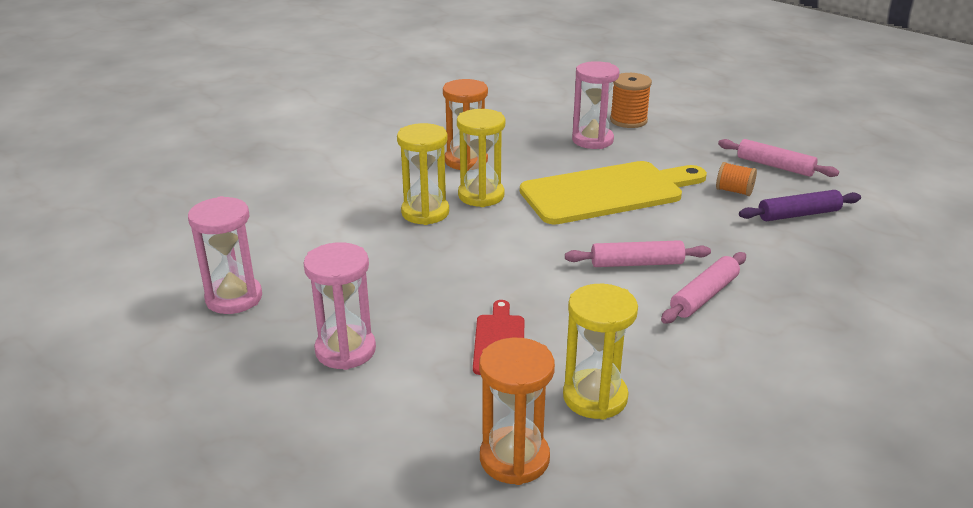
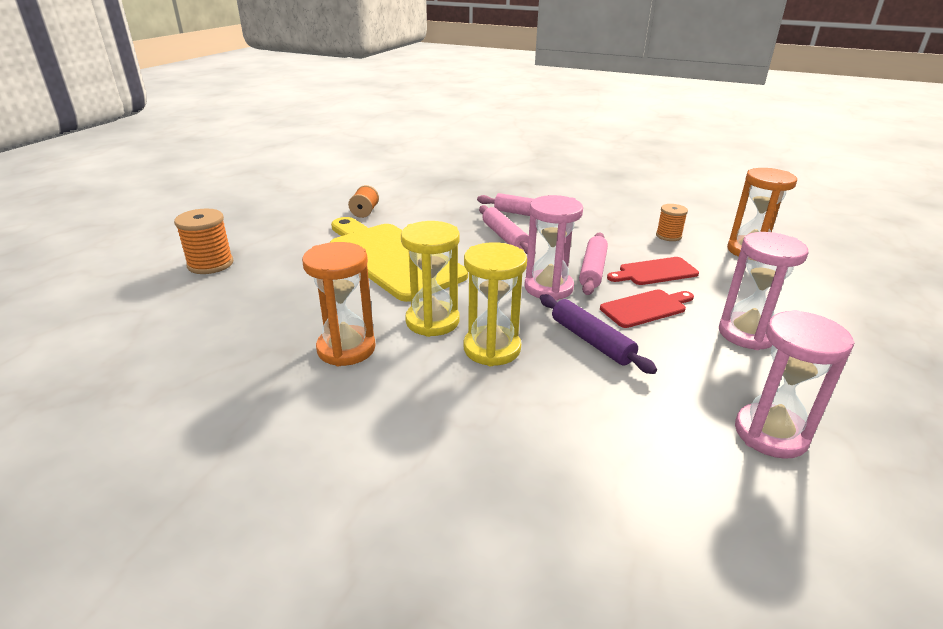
camera: 110 degrees left, 0 degrees up
(431, 306) = (646, 308): none -> red cutting board
(592, 140) = (269, 278): pink hourglass -> pink hourglass (548, 288)
(595, 397) = (668, 236): yellow hourglass -> orange spool
(774, 166) = (312, 201): pink rolling pin -> pink rolling pin (593, 270)
(798, 214) = (393, 193): purple rolling pin -> purple rolling pin (591, 341)

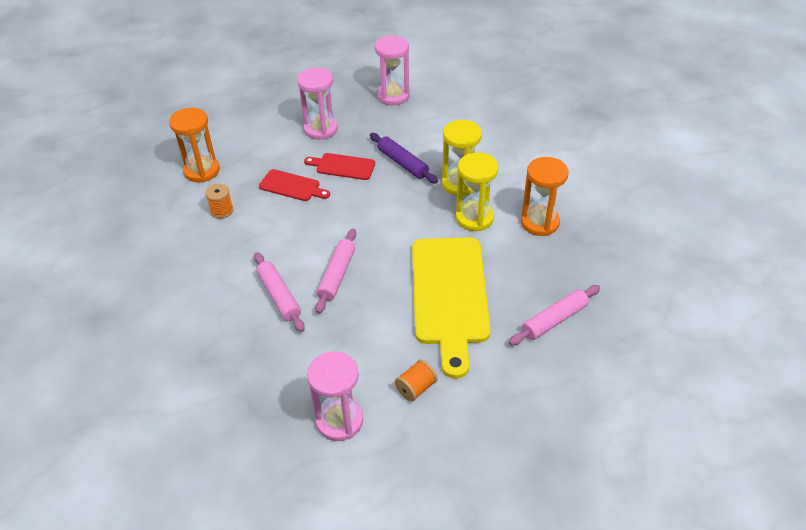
camera: 140 degrees left, 15 degrees up
(210, 264) = (600, 367): orange spool -> none
(548, 288) = (375, 208): pink hourglass -> pink hourglass (339, 421)
(591, 341) = (402, 163): purple rolling pin -> purple rolling pin turned 45 degrees counterclockwise
(593, 270) = (326, 208): pink rolling pin -> pink rolling pin (554, 320)

